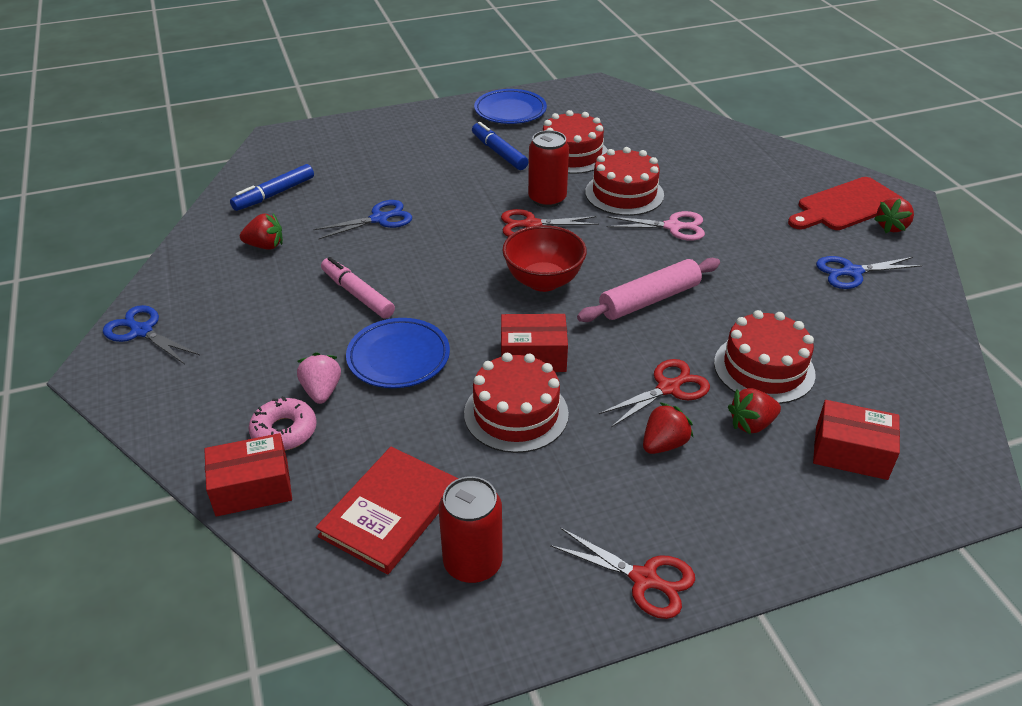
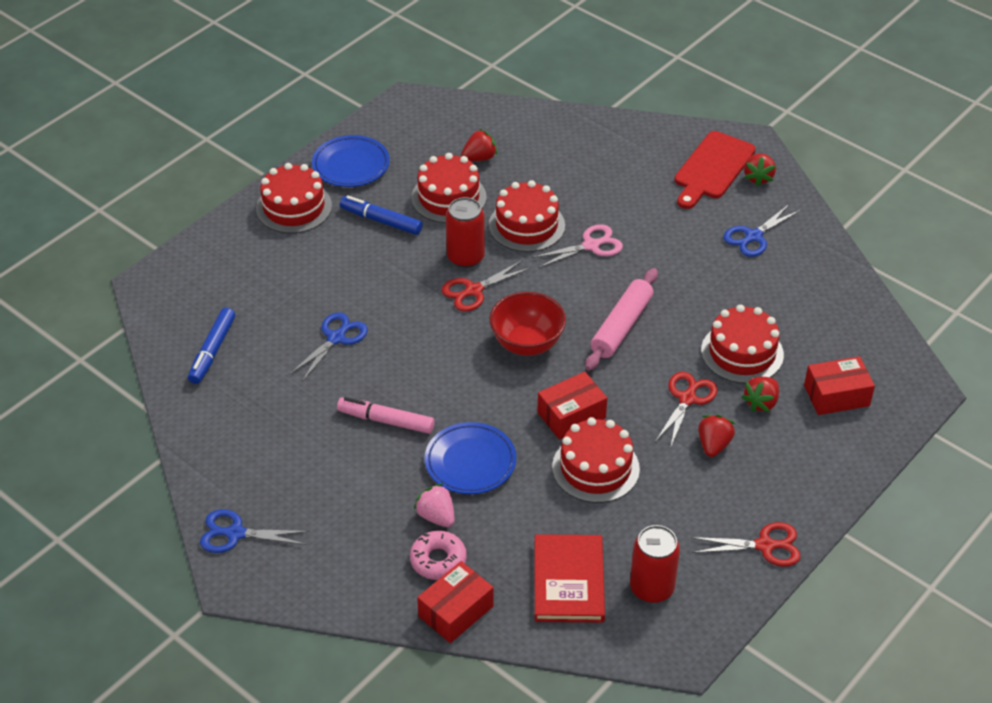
camera: 30 degrees left, 5 degrees up
(265, 246) = (259, 408): red strawberry -> red strawberry (479, 158)
(438, 124) = (294, 207): none -> red cake

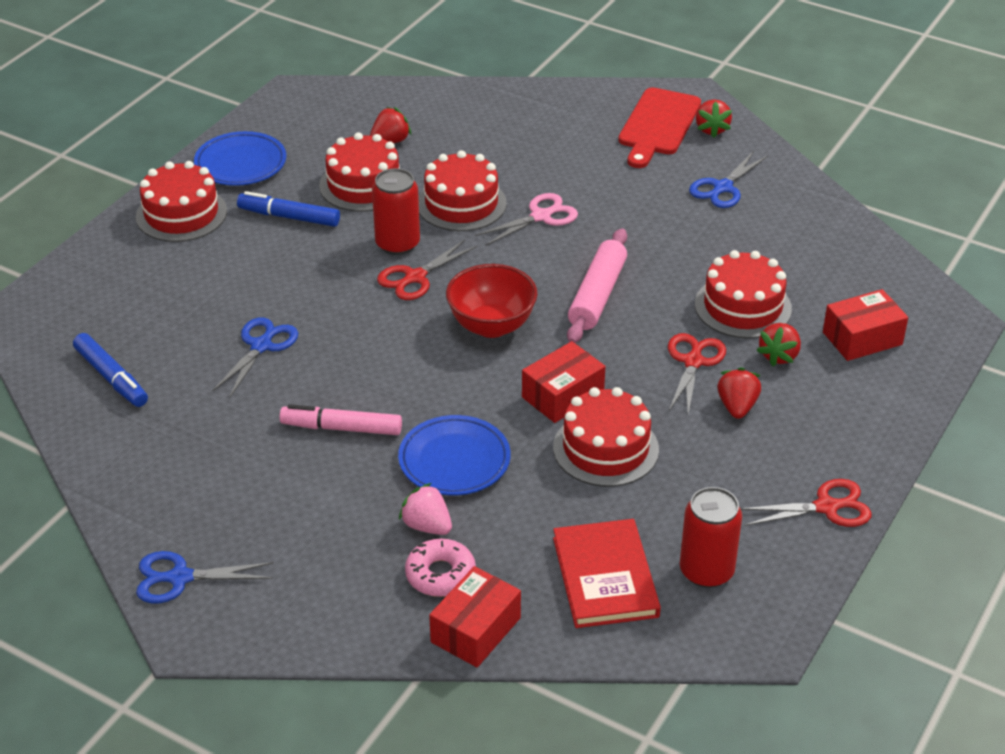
camera: 10 degrees left, 5 degrees down
(212, 351) = (111, 377): blue marker -> blue marker turned 45 degrees counterclockwise

